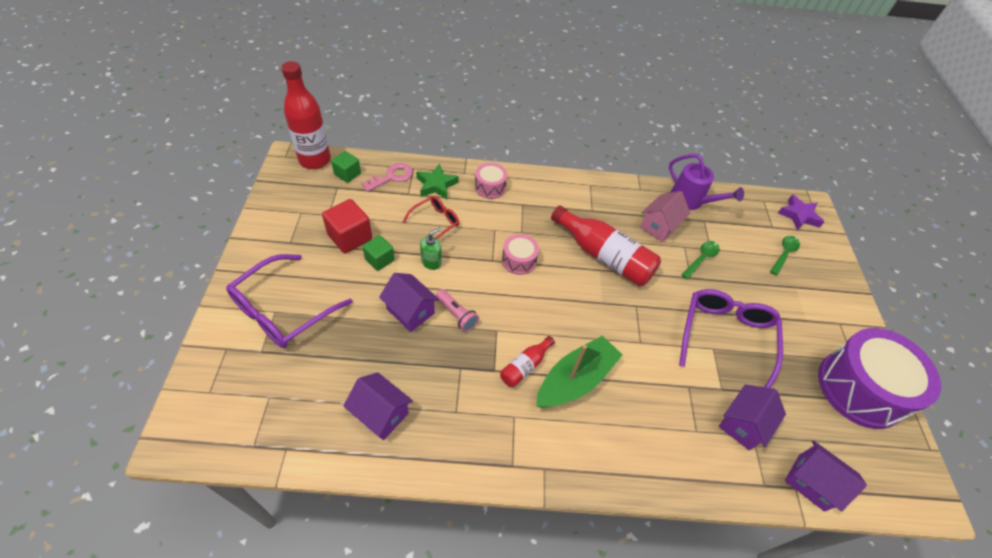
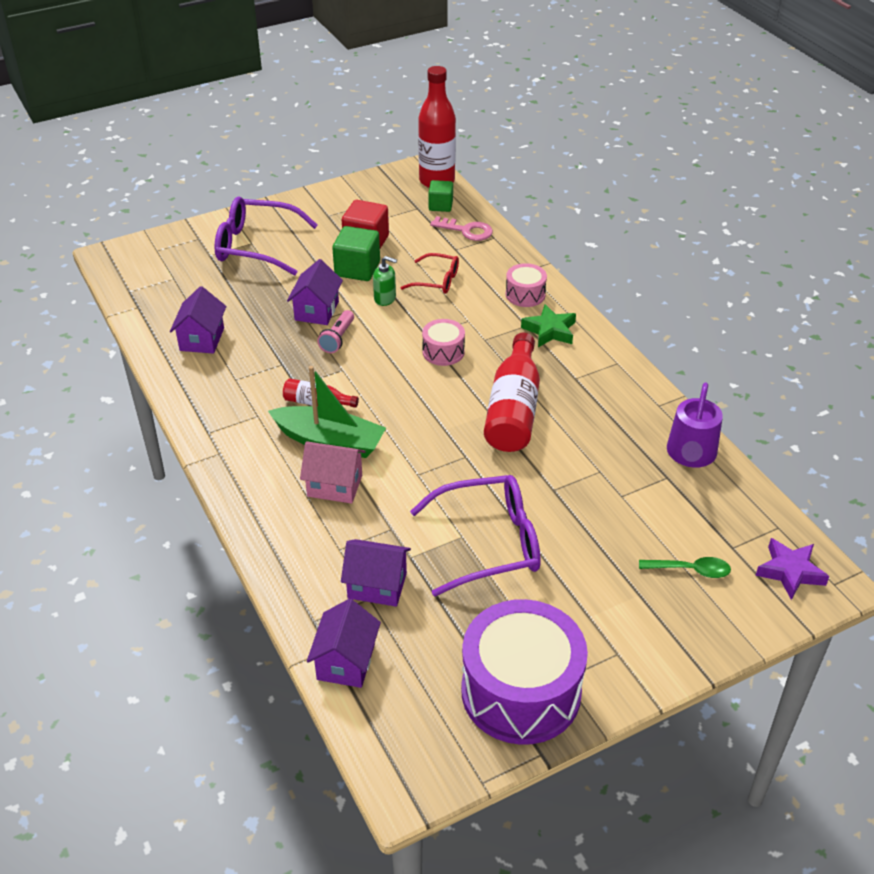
camera: 65 degrees right, 10 degrees down
(379, 259) = (357, 269): green cube -> green cube, size x1.56
(436, 185) = (487, 260): green star -> green star (549, 330)
(659, 226) = (610, 440): pink house -> pink house (335, 486)
(701, 259) = (595, 491): green spoon -> none

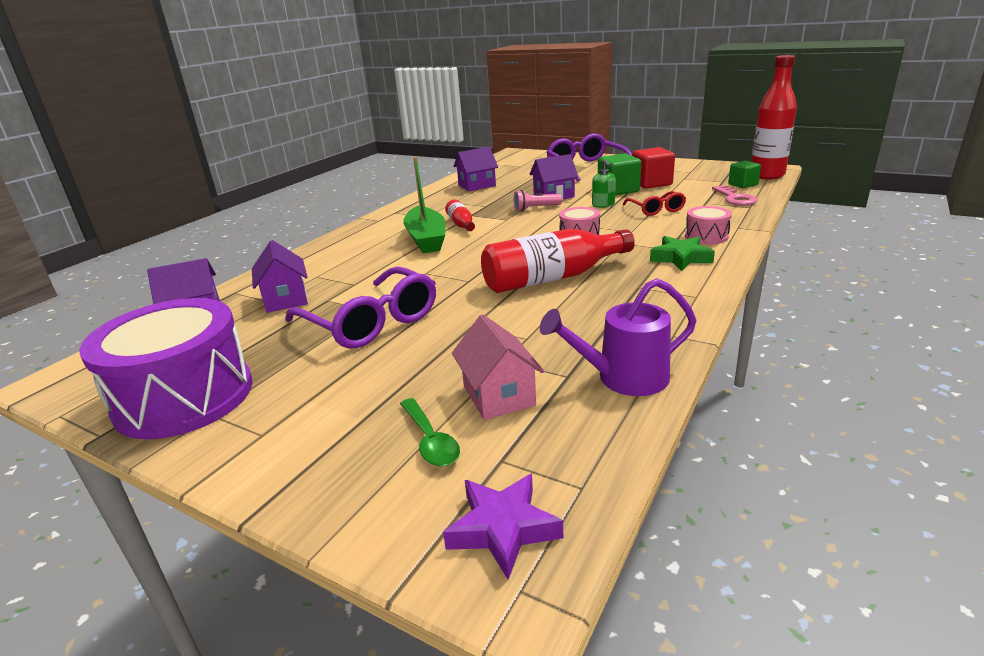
camera: 60 degrees right, 15 degrees down
(335, 486) = (382, 254): pink house -> pink house (498, 395)

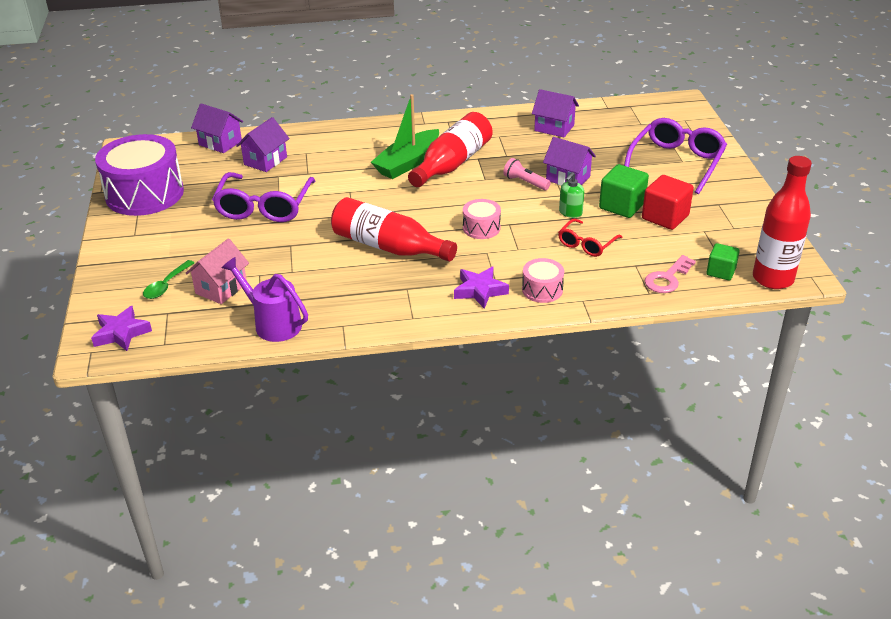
camera: 50 degrees right, 10 degrees up
(461, 224) = (452, 163): red bottle -> red bottle, size x2.01
(680, 258) = (480, 291): green star -> purple star

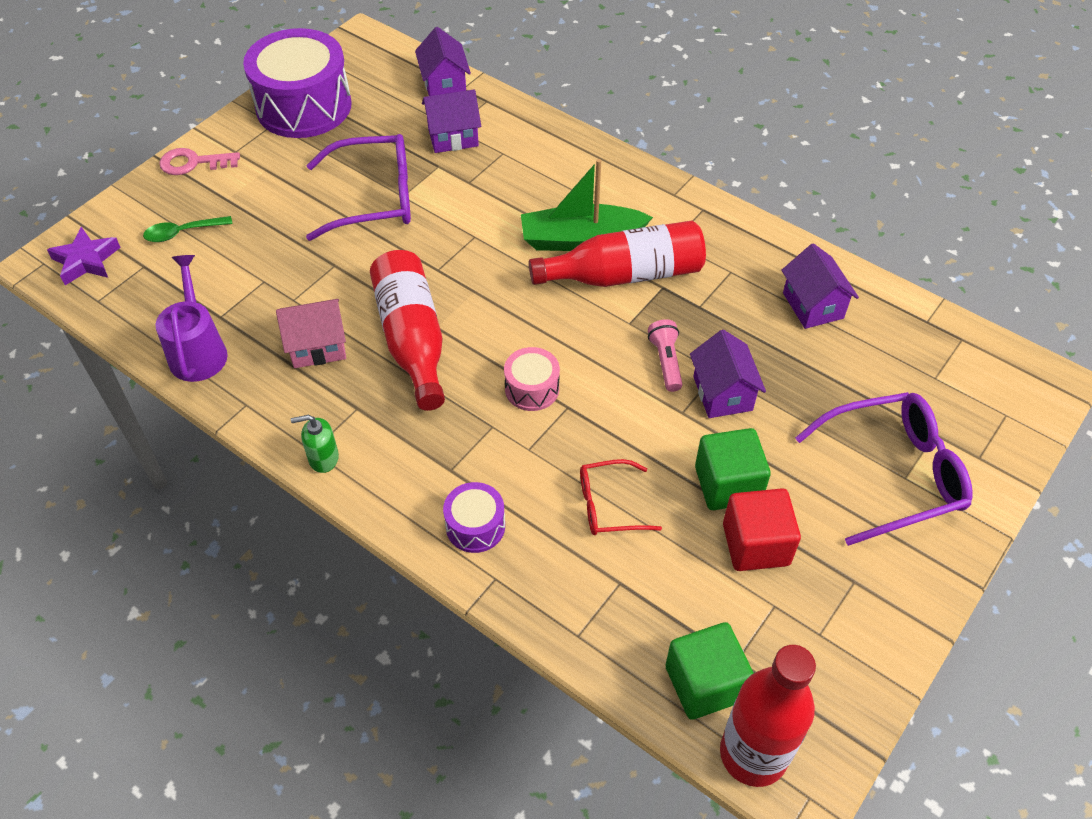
camera: 45 degrees right, 15 degrees up
(221, 288) = (215, 272): pink house -> pink house (317, 347)
(264, 207) = (375, 198): purple glasses -> purple glasses turned 150 degrees counterclockwise
(480, 291) = (416, 472): purple star -> none
(542, 290) = (475, 526): pink drum -> purple drum
(570, 212) = (654, 445): green soap dispenser -> green soap dispenser (323, 458)
(667, 278) = (627, 634): pink key -> pink key (193, 163)
(721, 271) = (704, 683): green cube -> green cube, size x1.56

